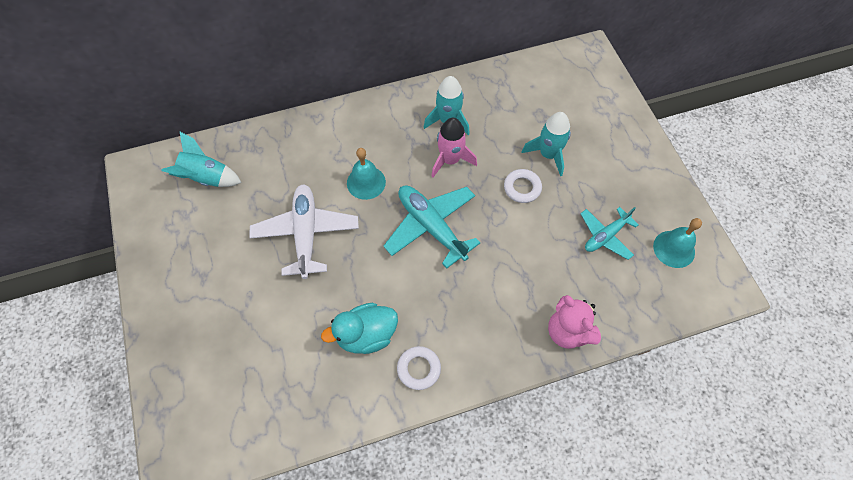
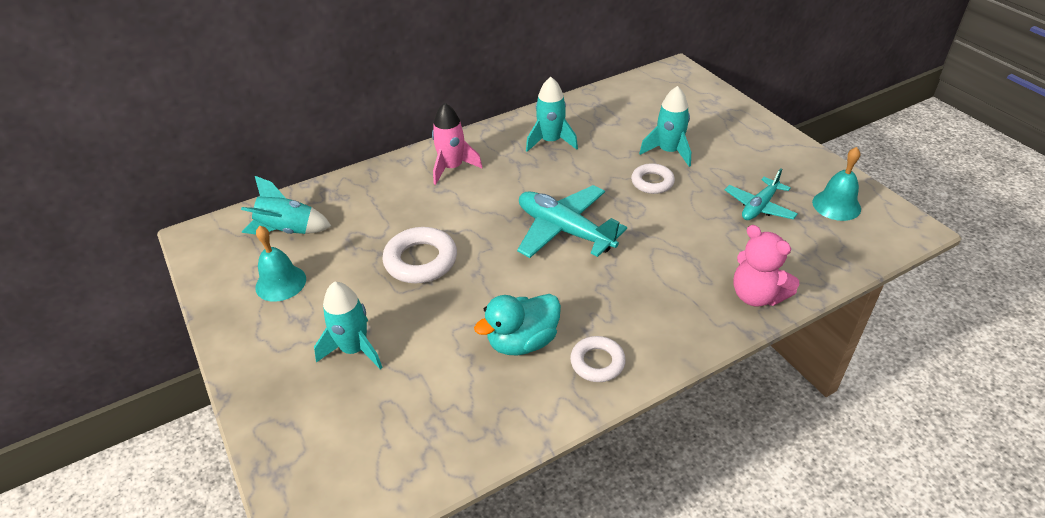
camera: 10 degrees left, 20 degrees down
(236, 313) = (354, 349): none -> turquoise rocket
(306, 234) = (421, 260): white plane -> white ring
(366, 182) = (477, 205): turquoise bell -> turquoise bell (280, 283)
(450, 160) = (565, 172): pink rocket -> pink rocket (452, 168)

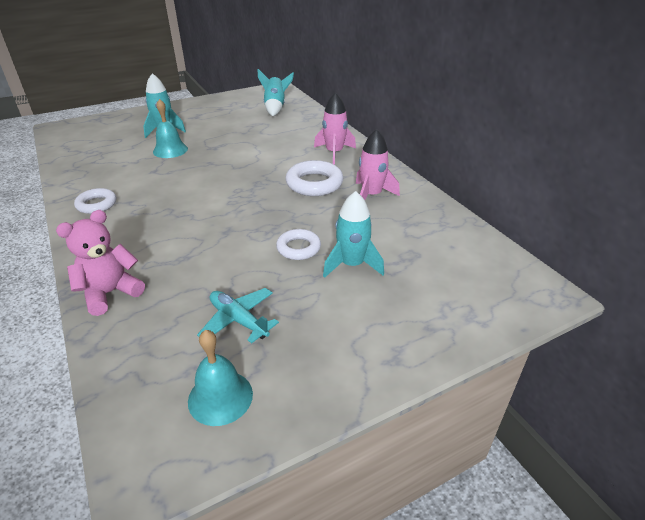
camera: 90 degrees right, 5 degrees down
(280, 283) = (229, 109): turquoise bell -> turquoise bell (170, 150)
(421, 260) = (231, 145): white ring -> white ring (314, 183)
(522, 342) = (135, 178): turquoise duck -> none
(551, 141) = (371, 195): turquoise rocket -> pink rocket
(564, 230) = (242, 197): turquoise plane -> none

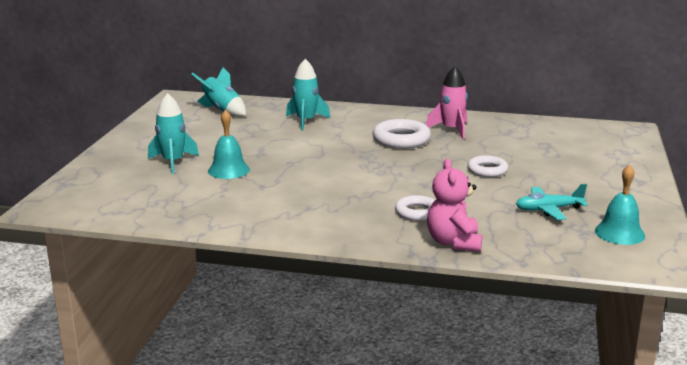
camera: 50 degrees left, 15 degrees down
(97, 204) = (289, 221): white ring -> white ring (417, 212)
(334, 153) = (361, 119): pink rocket -> none
(352, 265) = (532, 162): turquoise rocket -> turquoise rocket (306, 121)

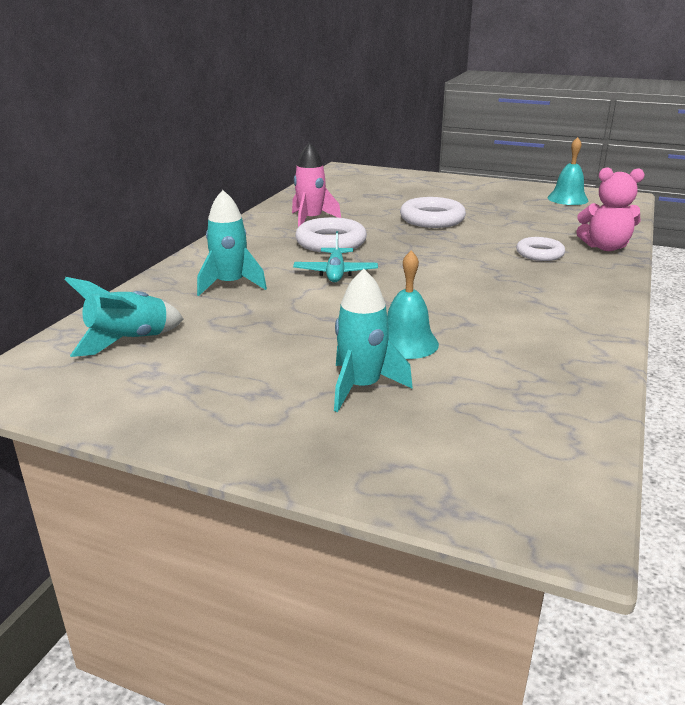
camera: 80 degrees left, 5 degrees up
(487, 170) = (432, 219): white ring -> white ring, size x1.56
(548, 209) = (525, 211): turquoise plane -> turquoise plane (335, 273)

